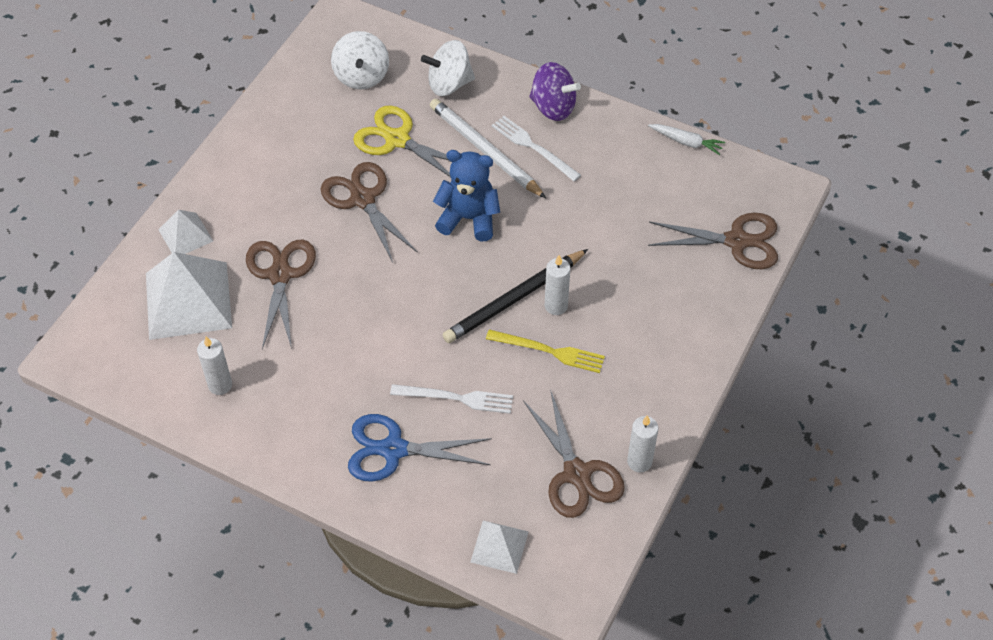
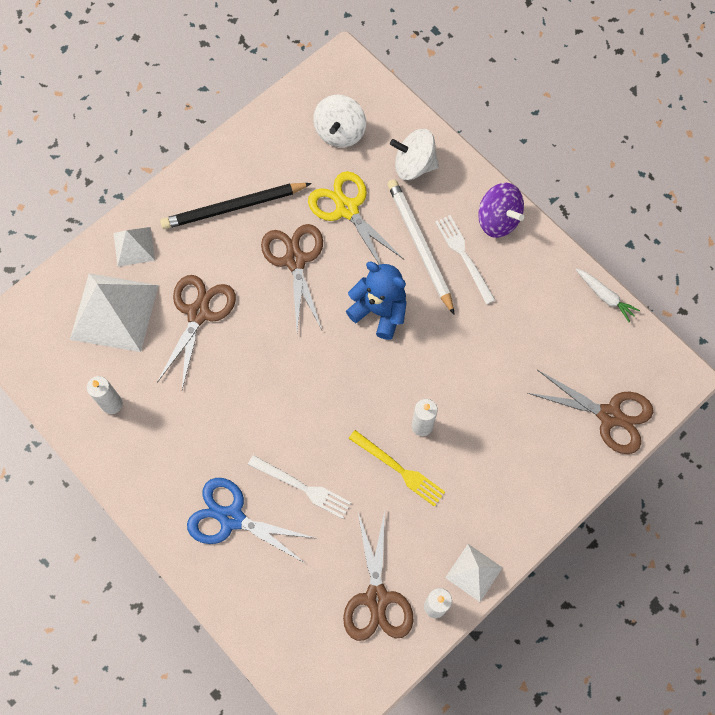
camera: 20 degrees right, 15 degrees up
(499, 546) = (285, 643): white pyramid -> white pyramid (473, 572)
(515, 299) = (389, 406): black pencil -> black pencil (234, 207)

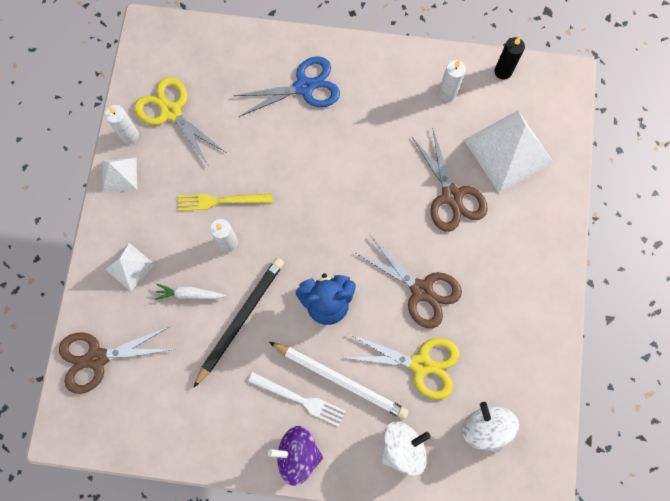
camera: 140 degrees right, 5 degrees up
(45, 383) = (503, 71): none -> black candle
(134, 246) = (543, 206): white pyramid -> white pyramid (129, 266)
(234, 207) = (504, 294): black pencil -> black pencil (240, 319)
(302, 487) = (275, 140): white fork -> none
(377, 598) = (171, 112): brown scissors -> yellow scissors
(604, 296) = (165, 456): white carrot -> white carrot (190, 294)

